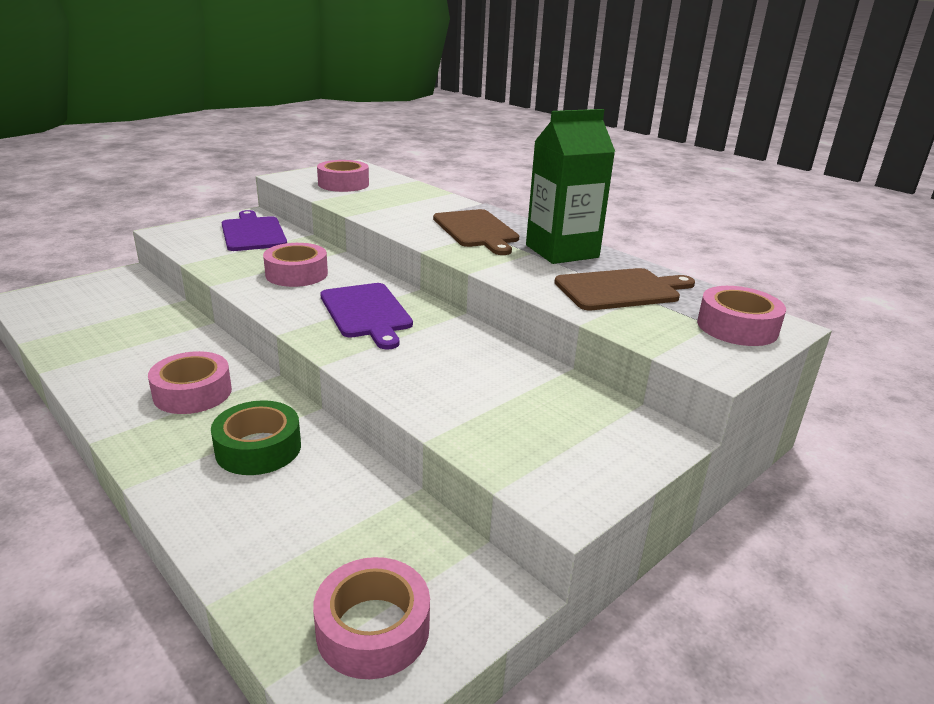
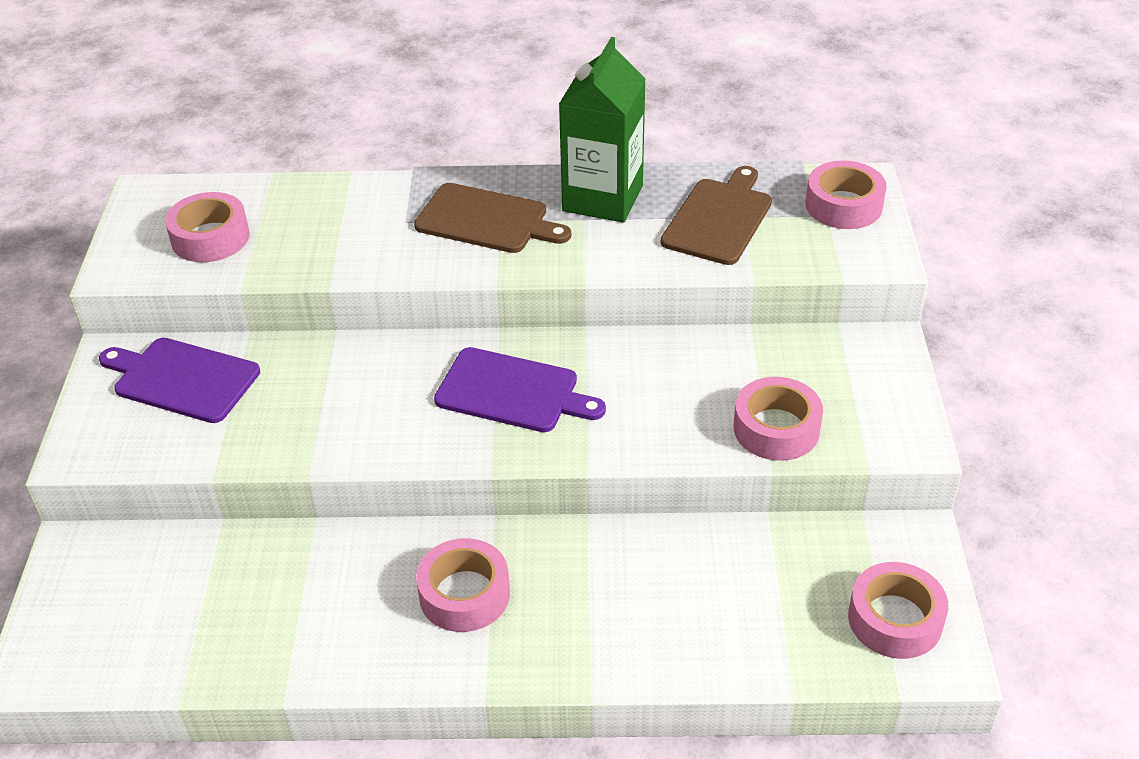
camera: 45 degrees left, 15 degrees up
(258, 448) = (614, 586): green tape -> none
(296, 274) = (357, 398): pink tape -> pink tape (776, 428)

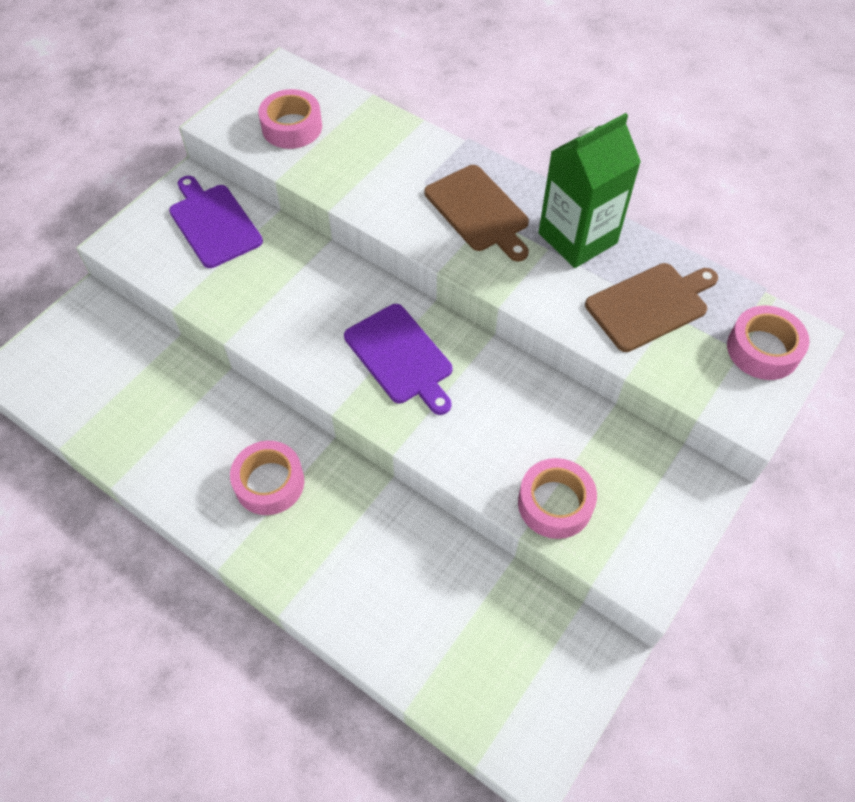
camera: 35 degrees right, 15 degrees up
(895, 619) = (527, 704): pink tape -> none

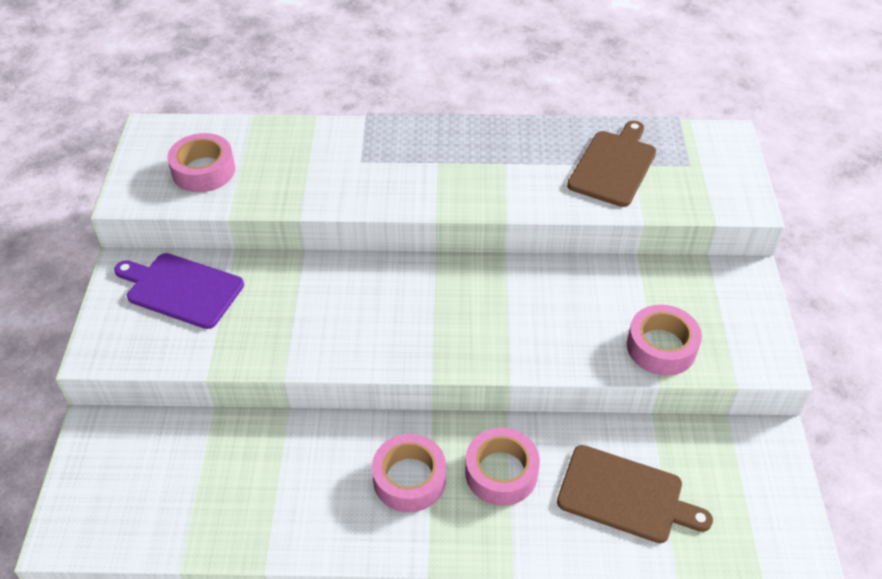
camera: 35 degrees left, 10 degrees down
(400, 357) = (448, 308): purple cutting board -> none
(479, 211) = (426, 161): brown cutting board -> brown cutting board (625, 495)
(577, 238) = (519, 145): green carton -> none
(763, 349) = (714, 157): pink tape -> pink tape (501, 472)

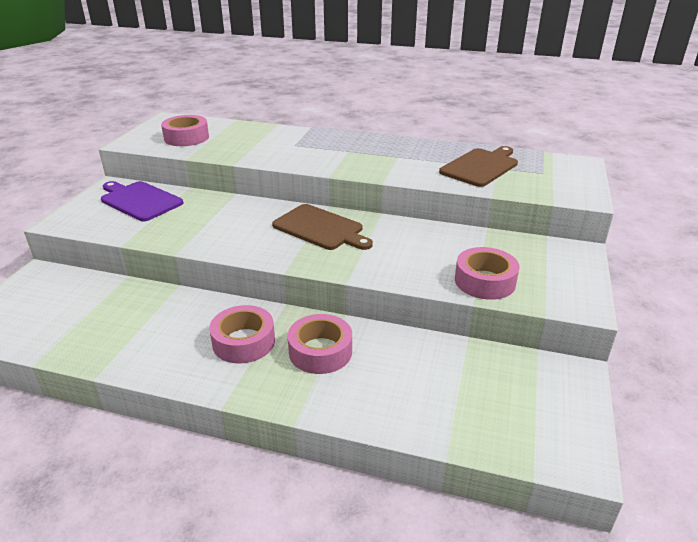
camera: 15 degrees right, 15 degrees down
(625, 495) = (422, 387): brown cutting board -> brown cutting board (320, 228)

